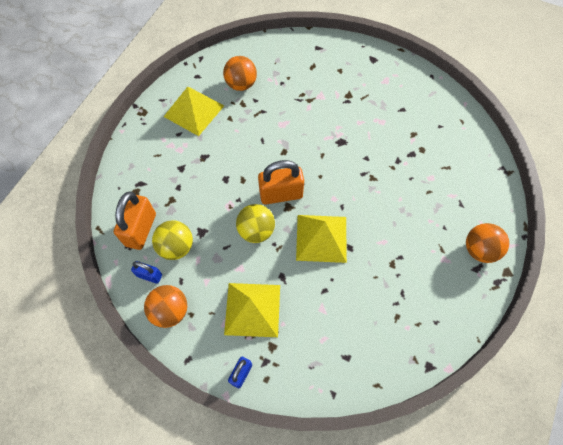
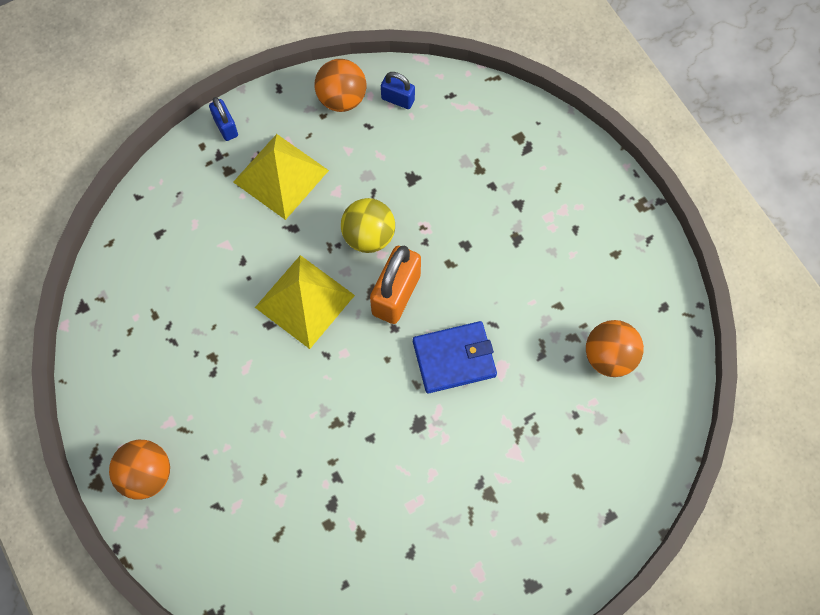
camera: 125 degrees right, 5 degrees up
(141, 230) = (462, 118): orange padlock -> none
(149, 275) = (398, 99): blue padlock -> blue padlock turned 60 degrees clockwise
(176, 247) = (412, 142): yellow ball -> none
(194, 111) = (601, 267): yellow pyramid -> none
(295, 146) = (454, 358): none -> blue wallet

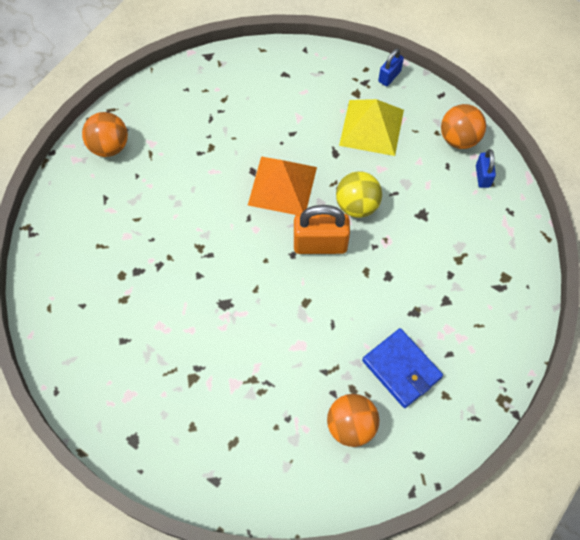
camera: 65 degrees right, 5 degrees down
(305, 301) = (282, 186): yellow pyramid -> orange pyramid
(454, 358) = (289, 307): blue wallet -> blue wallet (401, 369)

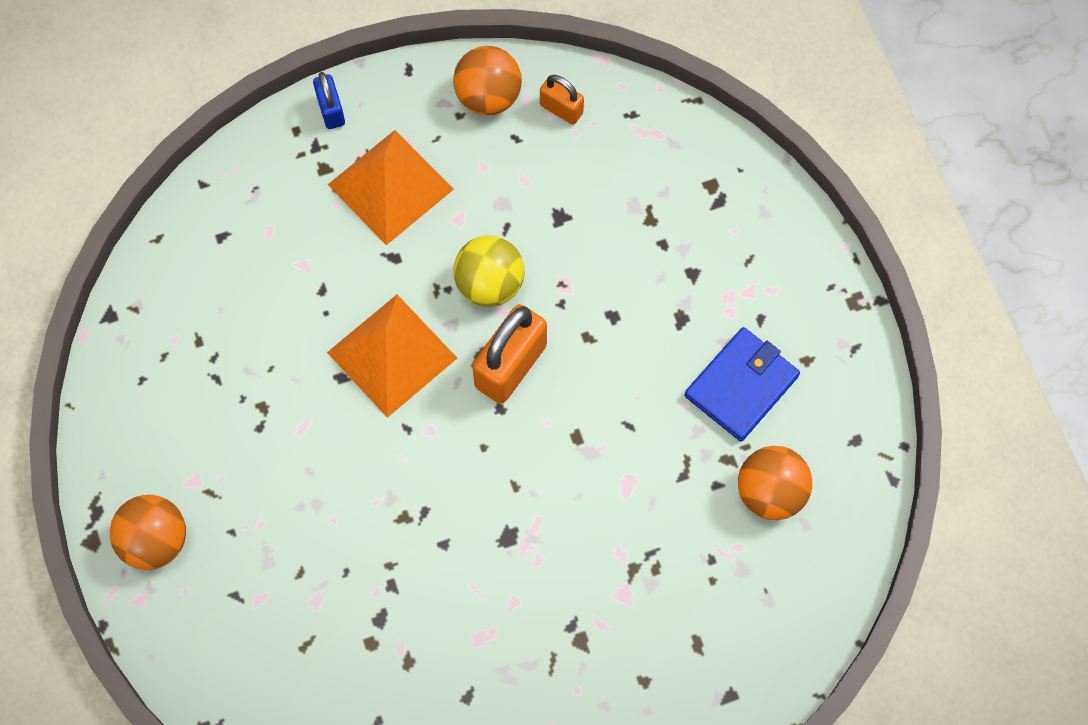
camera: 55 degrees left, 5 degrees up
(371, 127) = (390, 186): yellow pyramid -> orange pyramid
(401, 369) = (741, 386): blue wallet -> blue wallet turned 45 degrees counterclockwise
(482, 176) = (561, 109): blue padlock -> orange padlock

